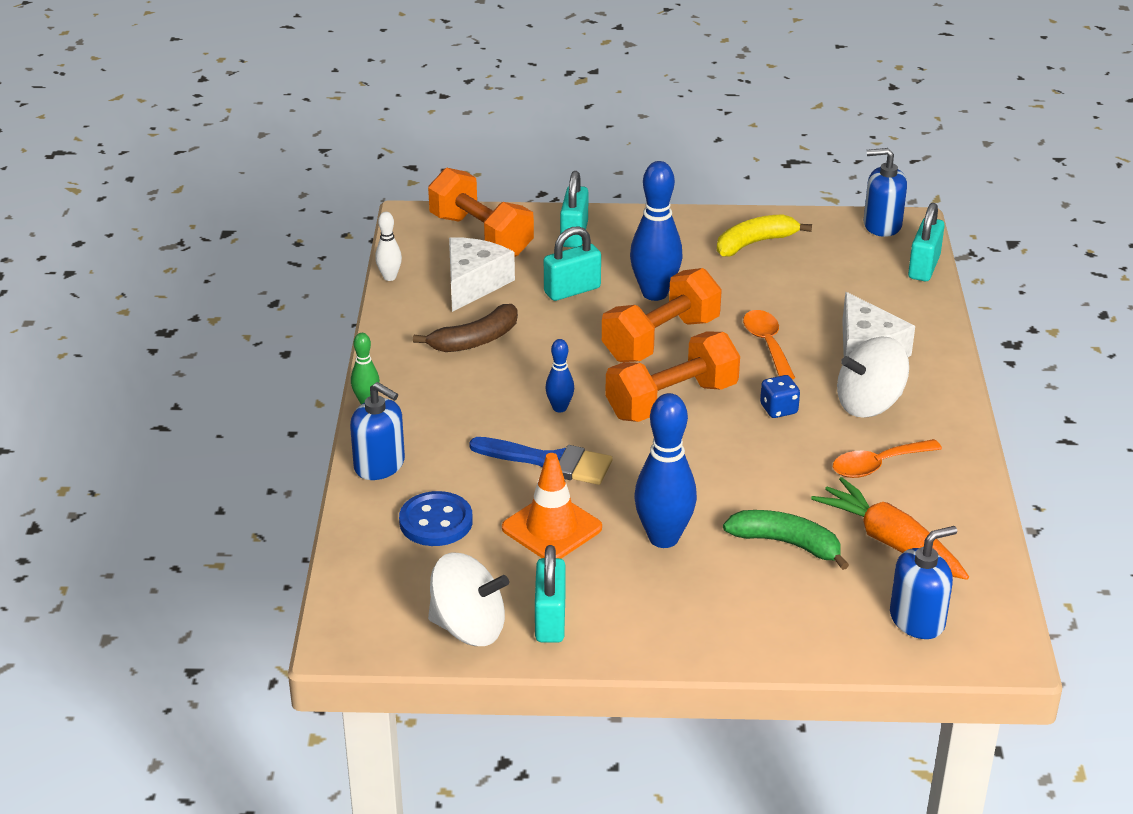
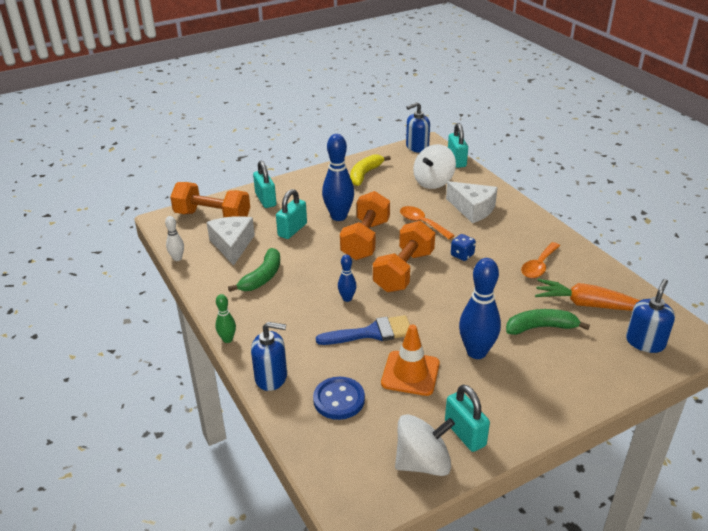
camera: 30 degrees left, 0 degrees up
(475, 340) = (262, 277): brown banana -> green banana
(869, 404) = (502, 236): white spinning top -> white spinning top (433, 182)

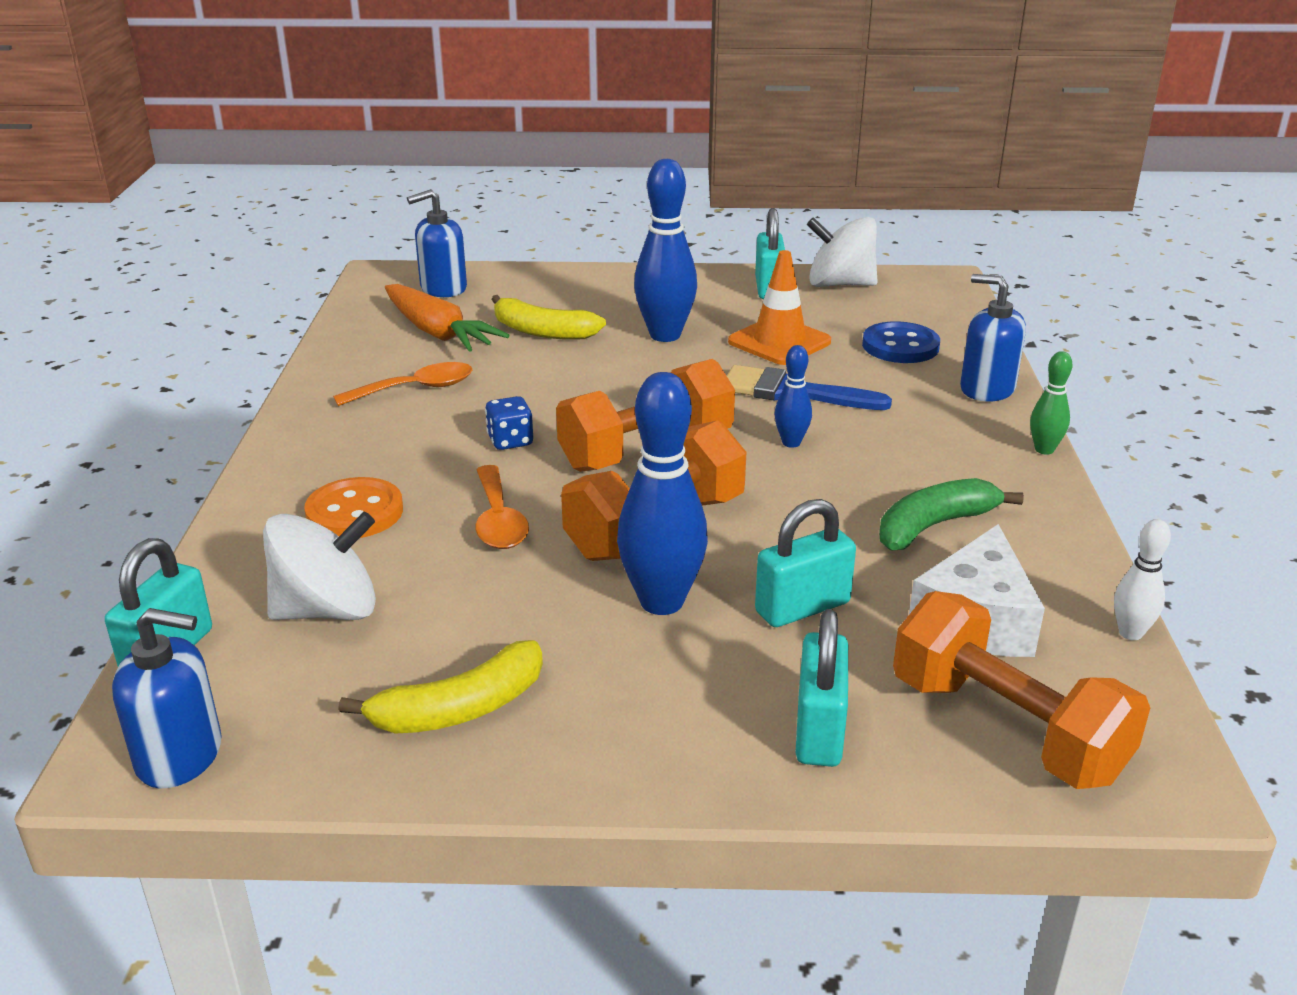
camera: 150 degrees left, 5 degrees down
(472, 209) = (355, 512): white cheese -> orange button
(541, 327) = (542, 331): green banana -> yellow banana

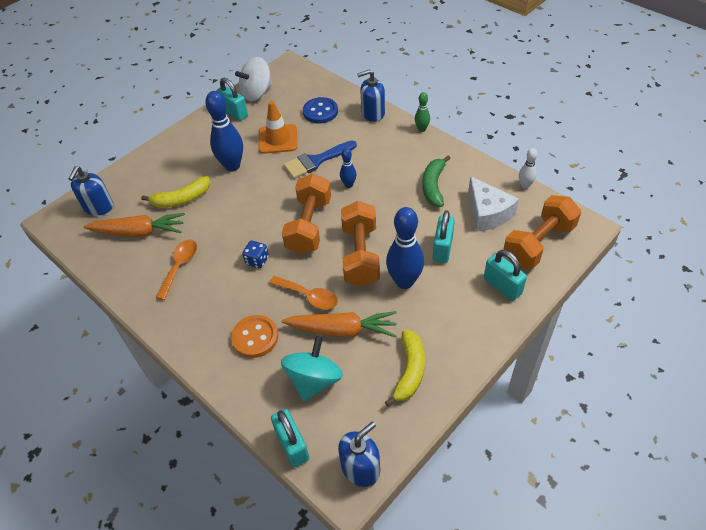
camera: 45 degrees left, 20 degrees up
(327, 610) = (314, 380): white spinning top -> turquoise spinning top
(468, 588) = (343, 330): none -> orange carrot
(1006, 728) = (538, 244): orange dumbbell -> orange dumbbell turned 45 degrees counterclockwise

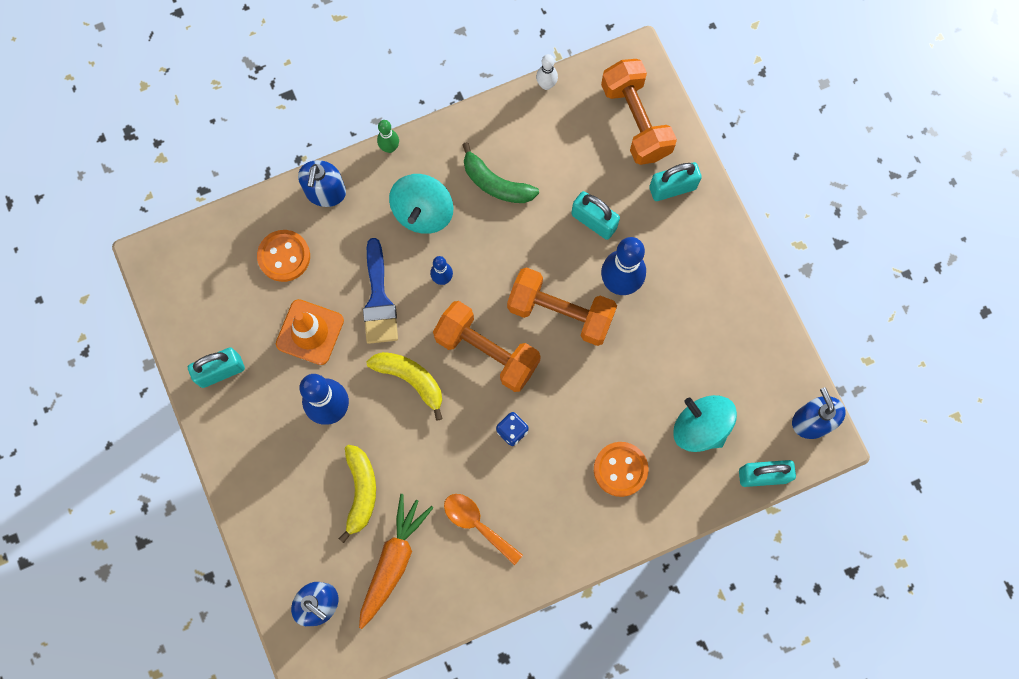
camera: 70 degrees left, 25 degrees up
(257, 93) = (193, 325): white spinning top -> none
(309, 296) = (592, 392): orange spoon -> none
(320, 112) = (284, 256): blue button -> orange button
(343, 330) = (653, 374): orange carrot -> none
(388, 159) = (423, 212): none -> turquoise spinning top
(409, 371) = (731, 330): yellow banana -> yellow banana (411, 380)
(487, 213) = (567, 147): white cheese -> none

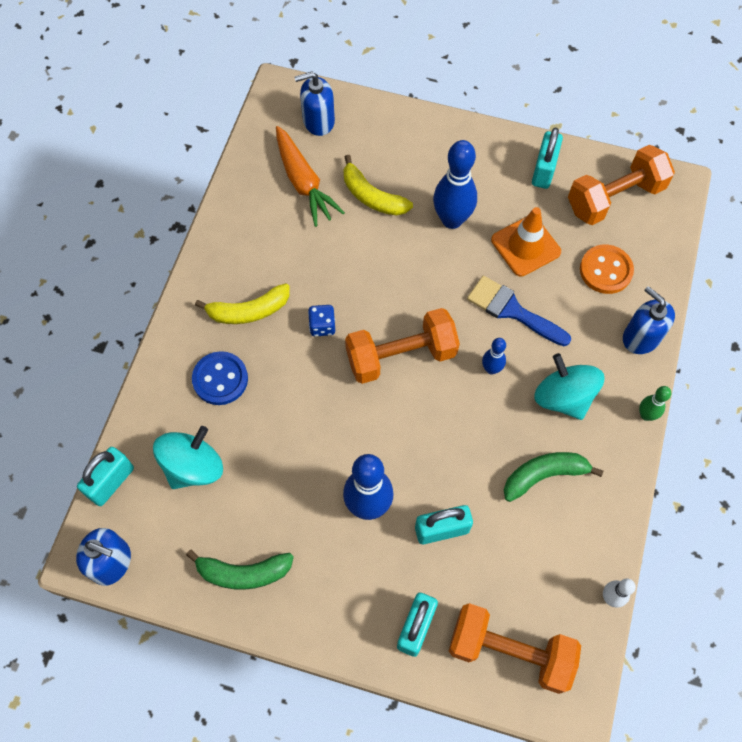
camera: 130 degrees right, 10 degrees down
(411, 380) = (426, 286): yellow banana -> yellow banana (248, 311)
(477, 524) = (277, 251): orange spoon -> none
(560, 312) = (384, 436): orange dumbbell -> orange dumbbell (615, 198)
(620, 469) = (220, 379): orange button -> blue button
(700, 427) = (193, 466): turquoise spinning top -> turquoise spinning top turned 45 degrees counterclockwise
(738, 326) = (243, 572): none -> green banana

